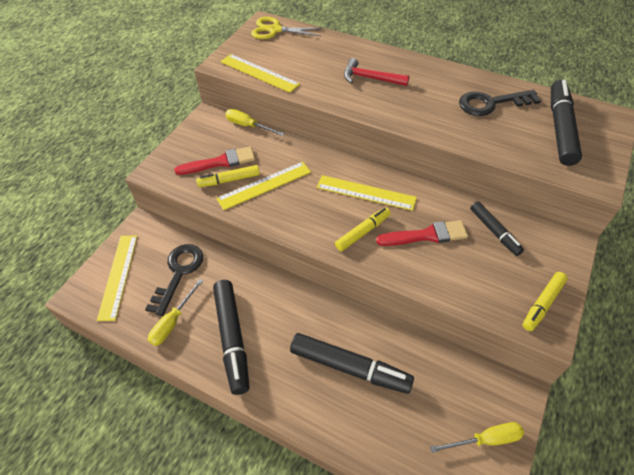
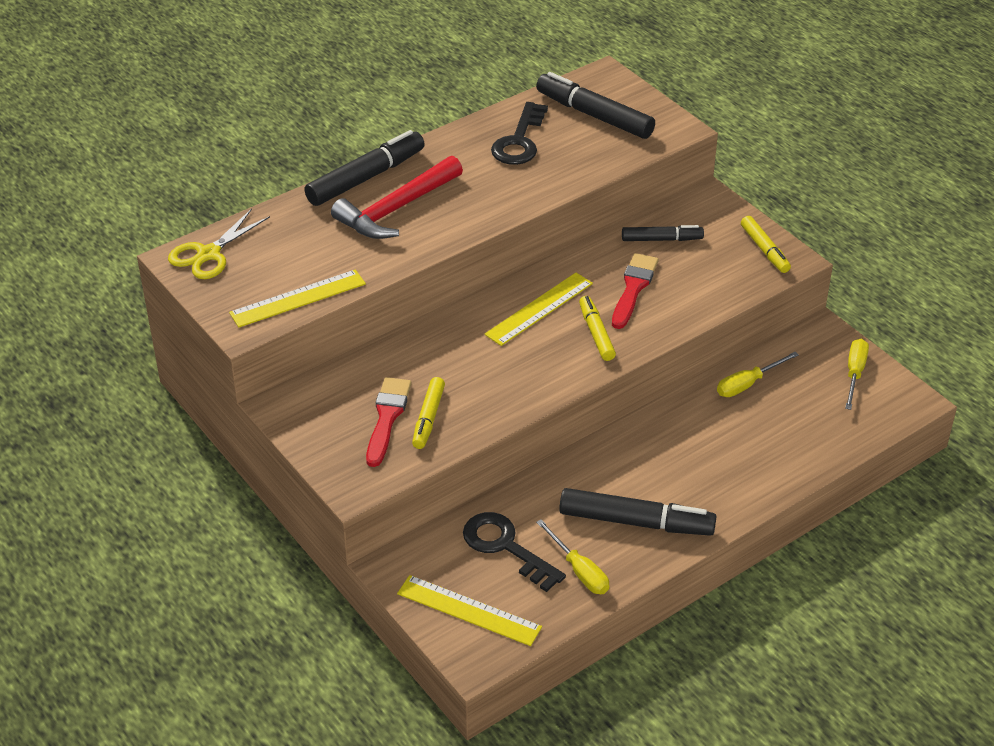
camera: 65 degrees left, 10 degrees down
(248, 126) = (335, 370): yellow screwdriver -> yellow screwdriver (748, 384)
(264, 185) = (462, 389): yellow ruler -> none
(350, 367) = (729, 437): black marker -> black marker (366, 178)
(370, 78) = (396, 209): red hammer -> red hammer, size x1.54

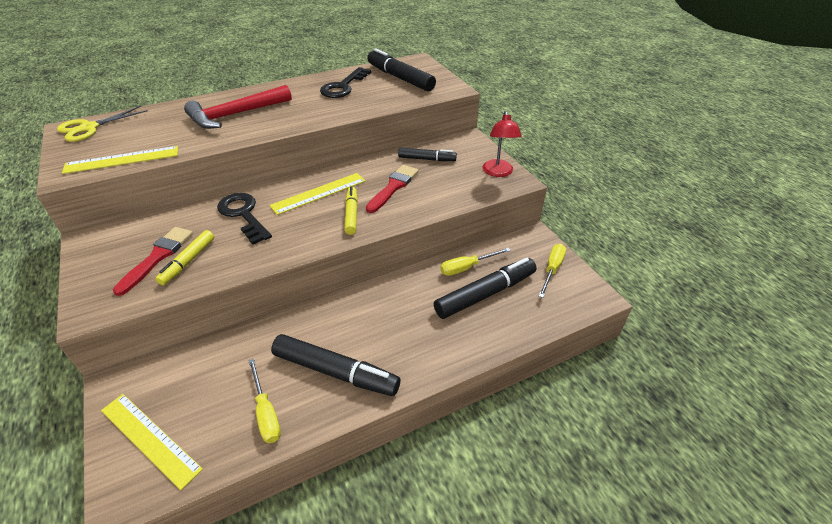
camera: 10 degrees right, 0 degrees up
(366, 178) = (230, 97): black marker -> black marker (485, 294)
(505, 547) = (217, 379): black key -> black key (243, 214)
(764, 250) = (498, 172): yellow marker -> red lamp

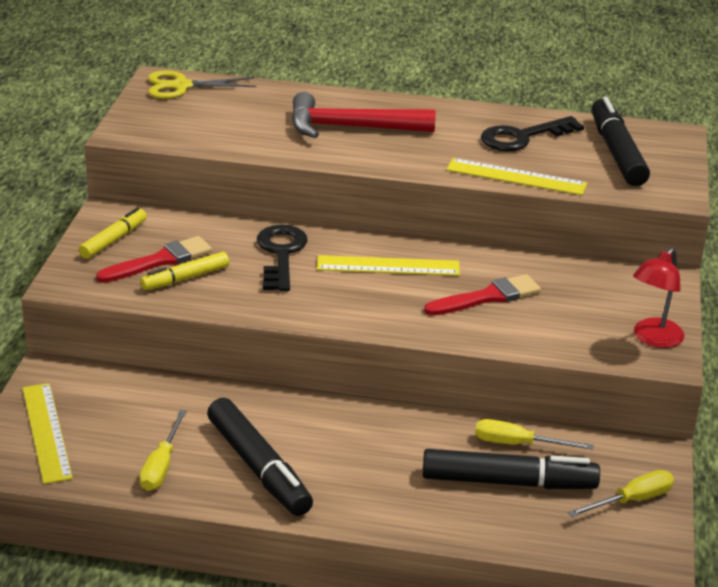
camera: 35 degrees right, 10 degrees down
(122, 160) = (187, 137): yellow ruler -> yellow ruler (516, 177)
(351, 214) = (403, 306): yellow marker -> yellow marker (113, 240)
(427, 159) = (572, 281): black marker -> none

